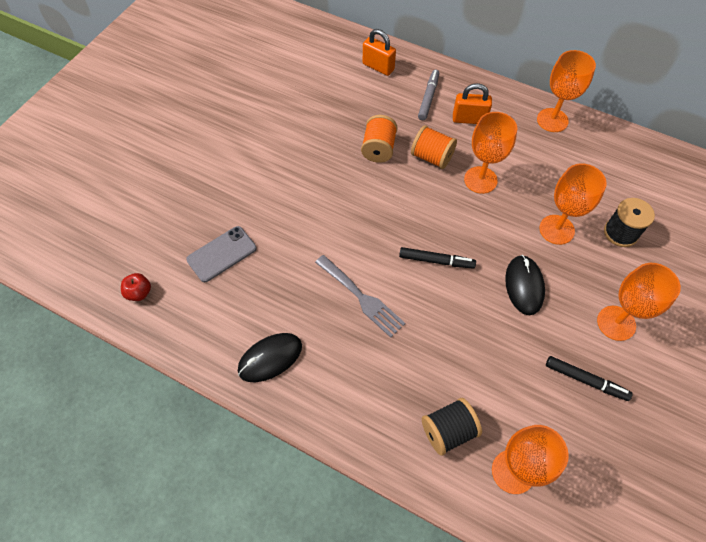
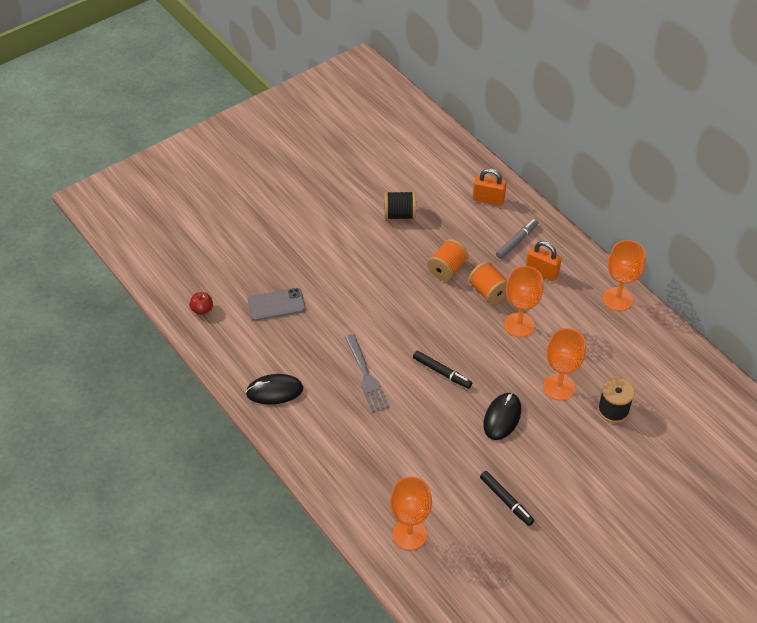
camera: 25 degrees right, 10 degrees down
(378, 67) = (488, 199): orange padlock -> orange padlock turned 45 degrees counterclockwise
(448, 431) = (378, 490): black spool -> black spool (399, 215)
(616, 323) = (560, 472): orange goblet -> none

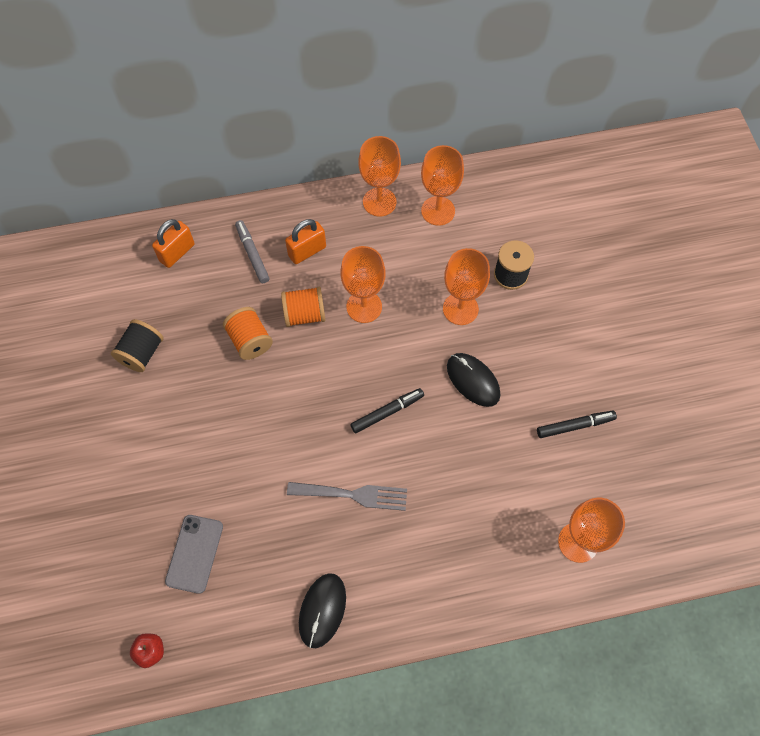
camera: 65 degrees left, 15 degrees up
(637, 340) = (438, 211): none -> orange goblet

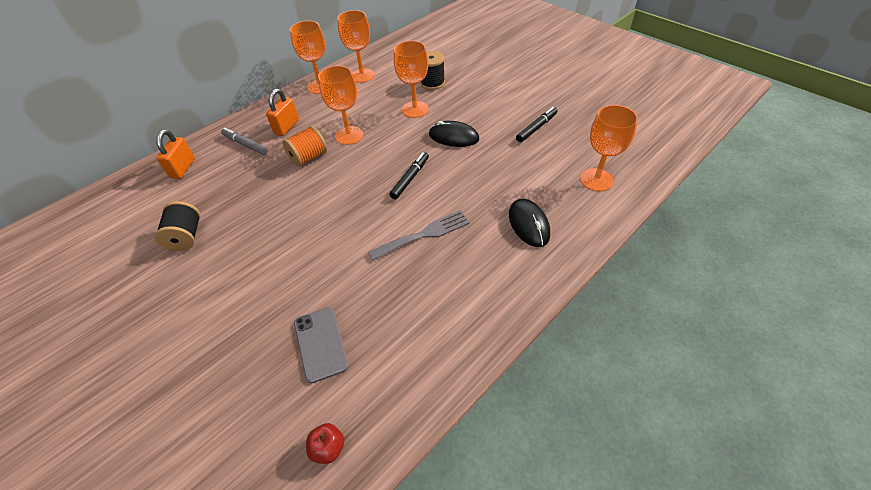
camera: 30 degrees left, 15 degrees down
(250, 341) = (276, 189): orange spool -> none
(322, 610) = (460, 319): black mouse -> black mouse (529, 224)

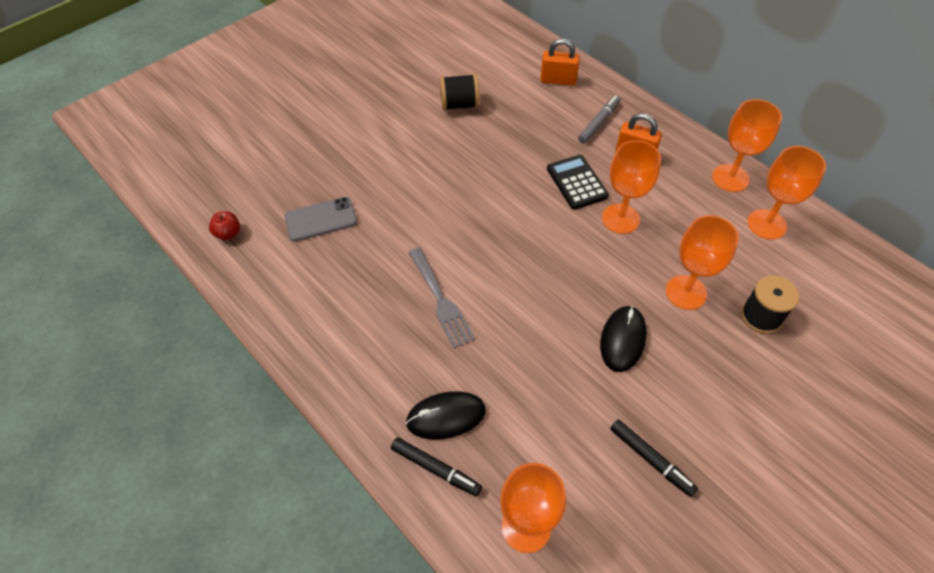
camera: 90 degrees right, 5 degrees up
(308, 157) = (576, 182): orange spool -> black calculator
(410, 178) = (536, 287): black marker -> black marker (436, 469)

